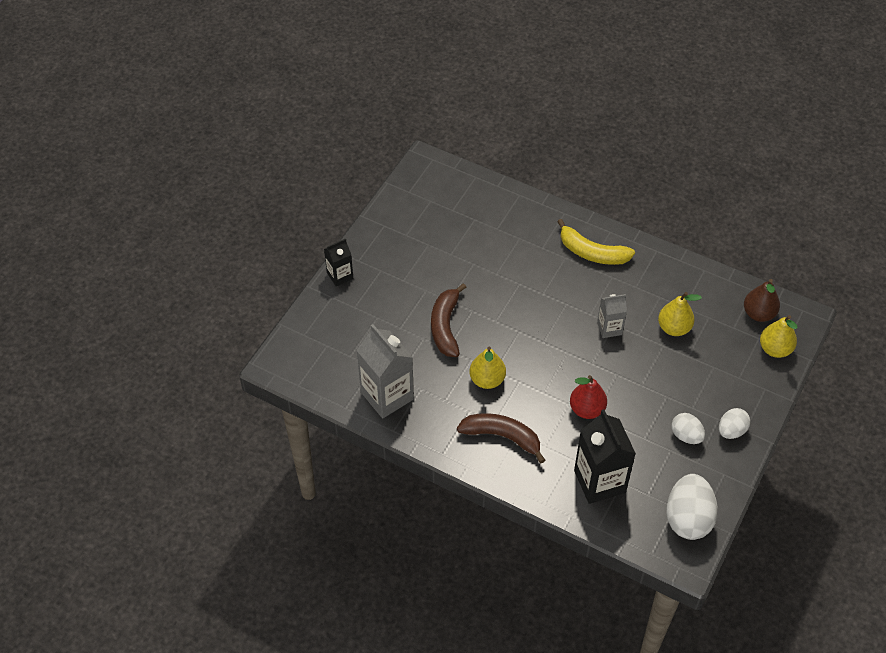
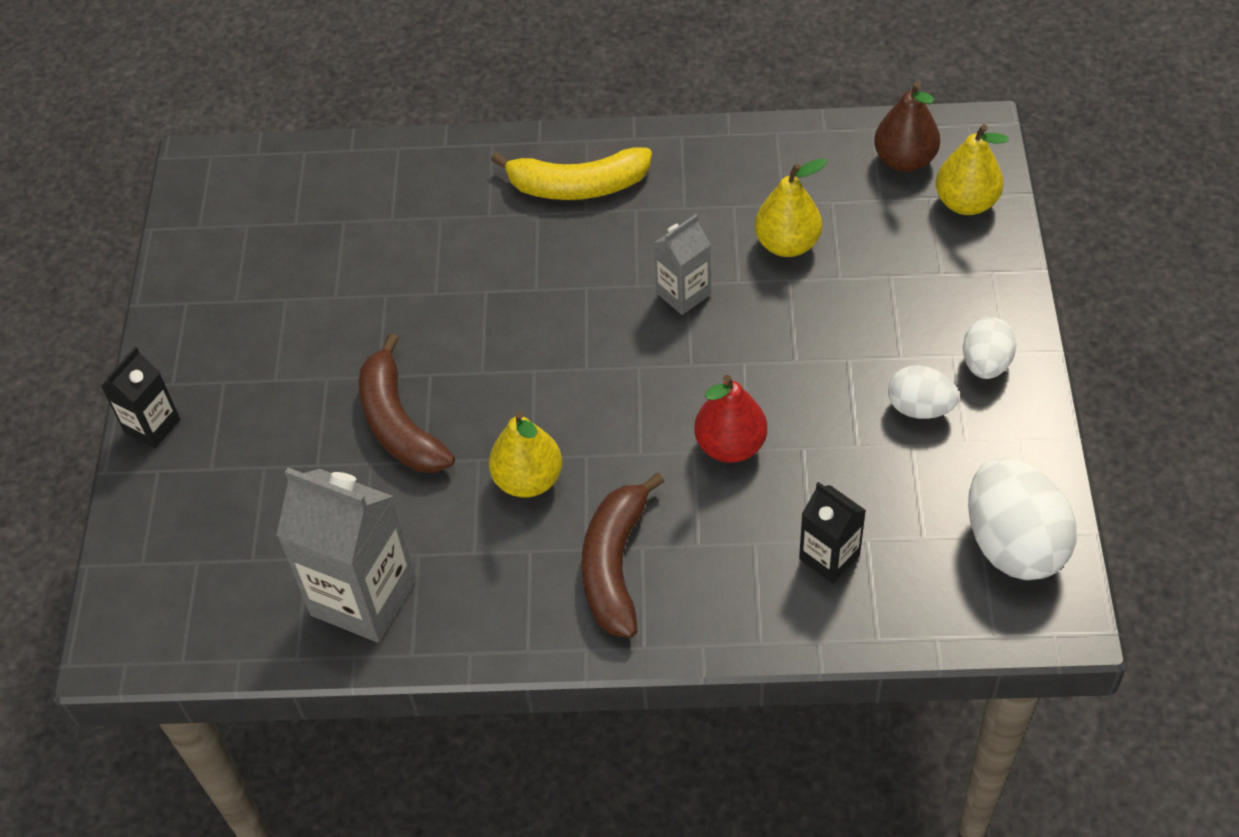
camera: 25 degrees left, 0 degrees up
(502, 436) = (615, 565): brown banana -> brown banana turned 75 degrees counterclockwise
(599, 481) = (829, 557): black carton -> black carton, size x0.55

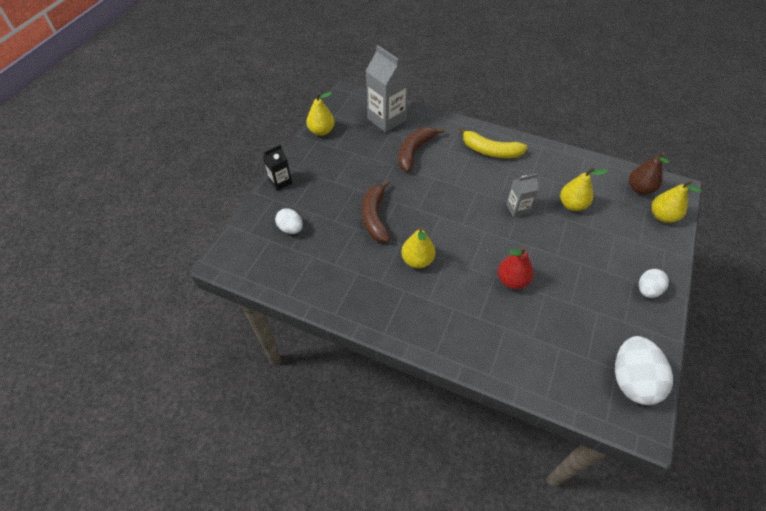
camera: 20 degrees right, 0 degrees up
(185, 274) = (321, 131): none -> yellow pear
(363, 597) = (327, 281): grey carton -> grey carton (387, 119)
(615, 565) = (438, 312): brown banana -> brown banana (414, 152)
(829, 557) = (538, 349): black carton -> none
(920, 408) = (608, 298): white egg -> white egg (291, 229)

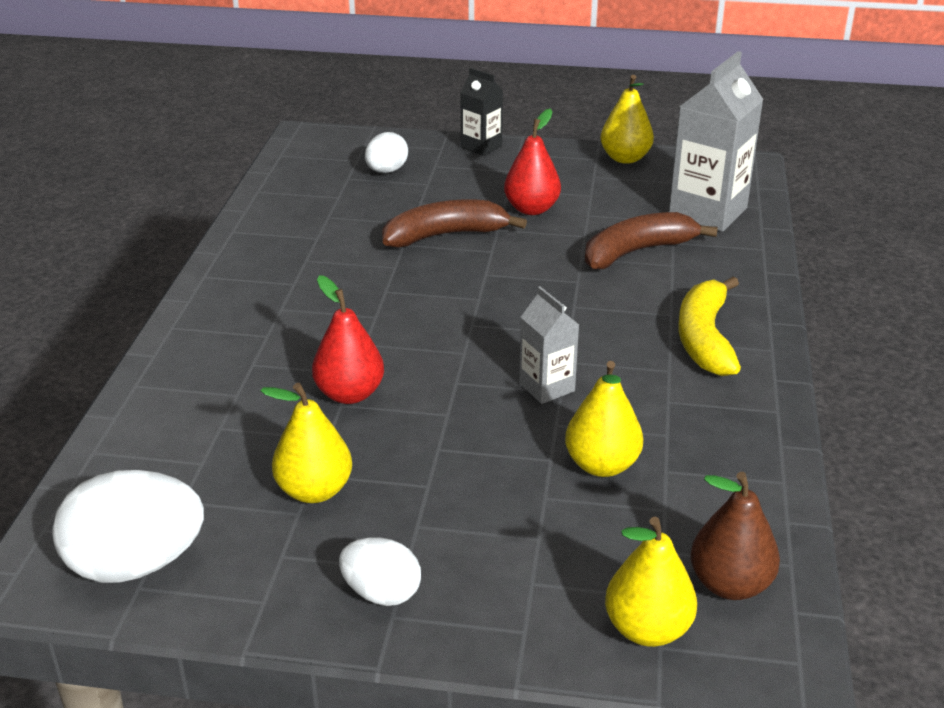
camera: 75 degrees right, 20 degrees down
(360, 178) = (531, 209): none -> red pear
(414, 152) = (637, 251): brown banana -> brown banana turned 45 degrees counterclockwise
(417, 260) = (362, 287): yellow pear -> yellow pear (314, 491)

